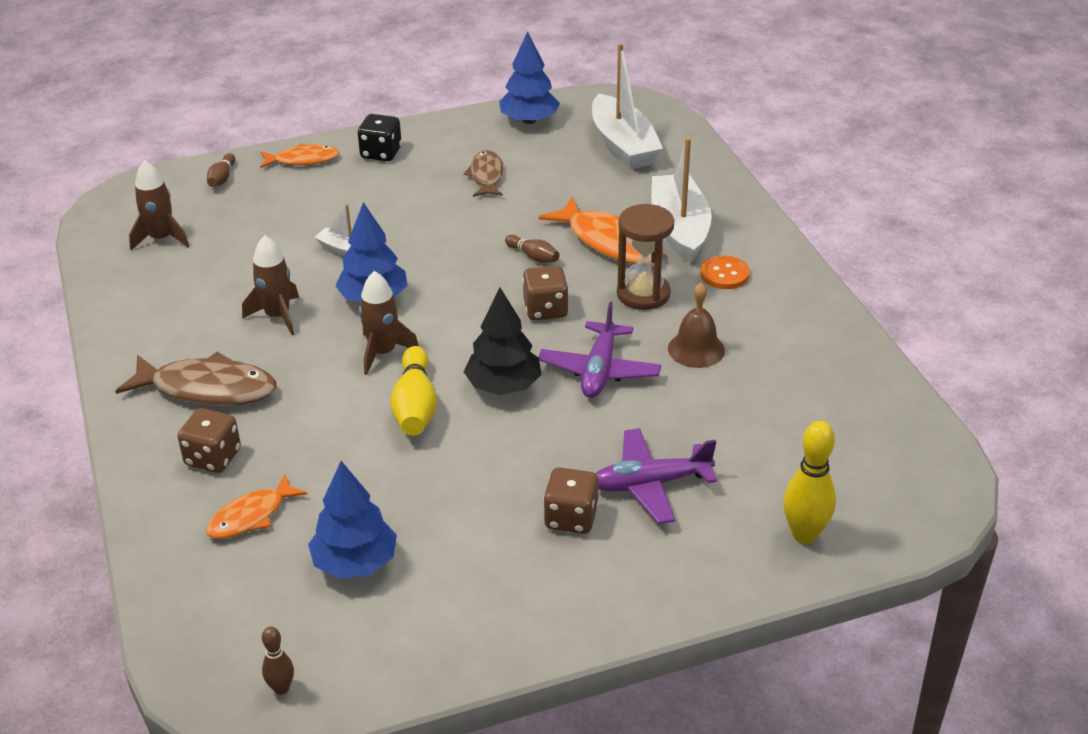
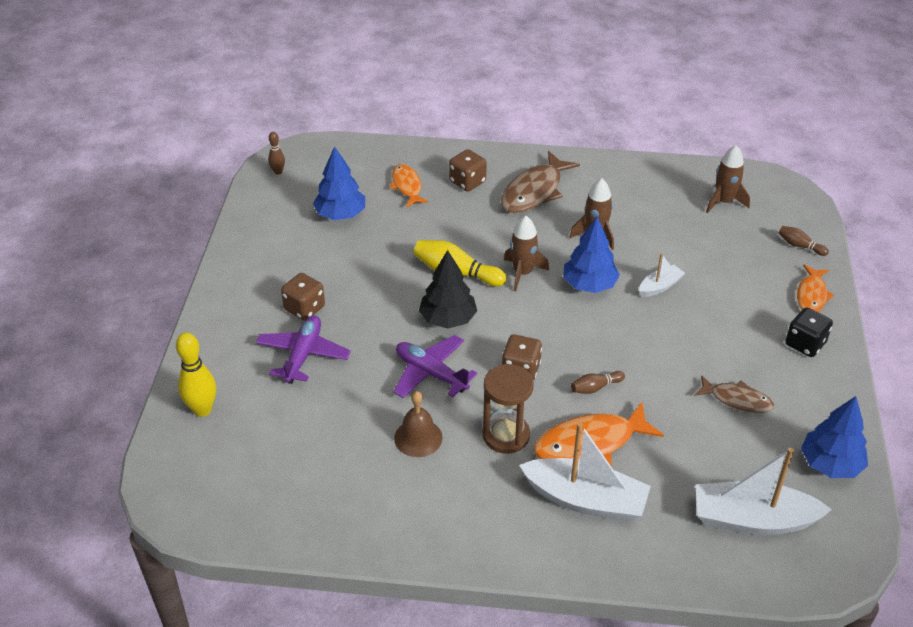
camera: 115 degrees right, 5 degrees up
(724, 274) = (501, 501): orange button -> none

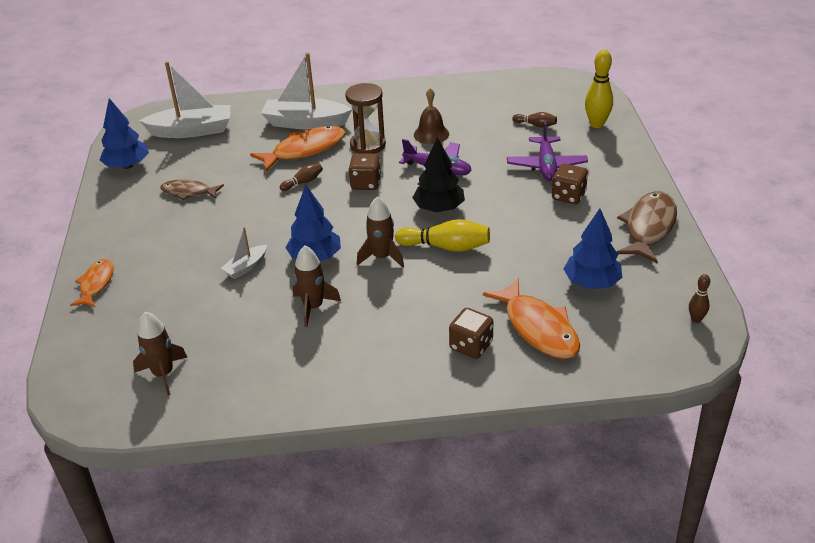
camera: 170 degrees right, 5 degrees down
(407, 186) = (538, 328): orange fish -> orange fish, size x1.63
(534, 191) = (389, 347): brown fish -> brown fish (648, 227)
(800, 246) = (90, 333): brown bowling pin -> brown bowling pin (536, 125)
(805, 344) = (118, 240): black dice -> none

